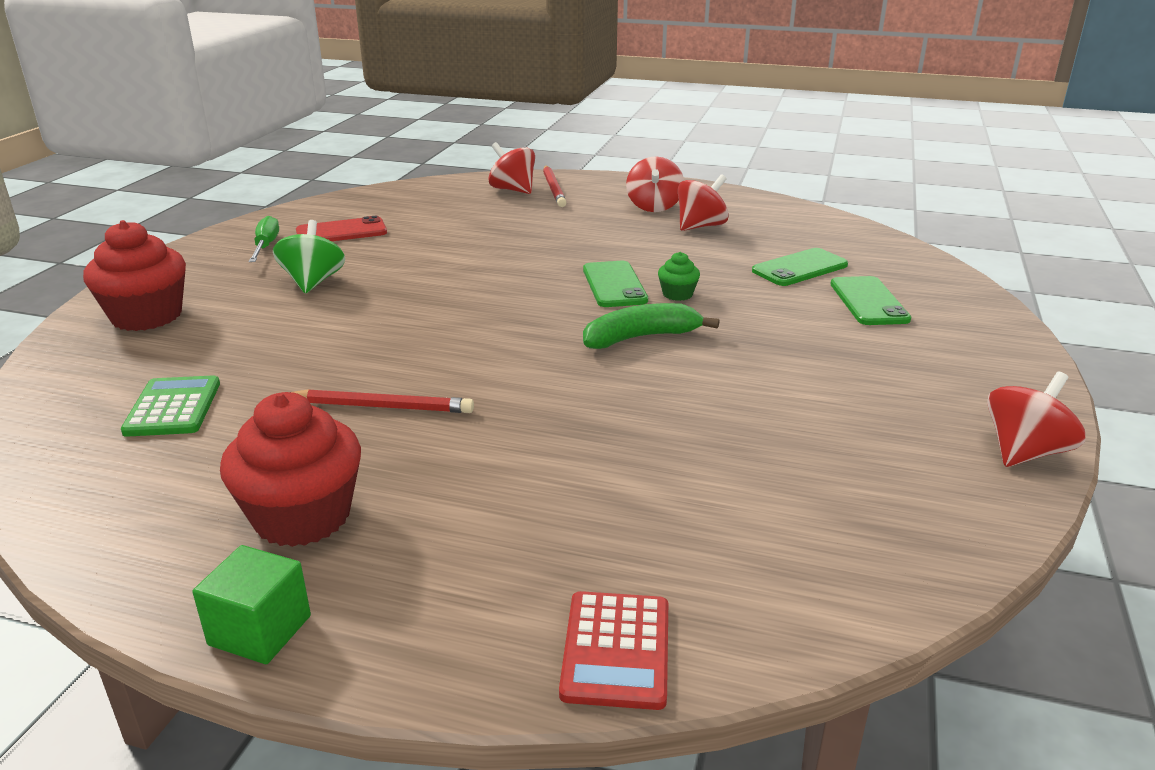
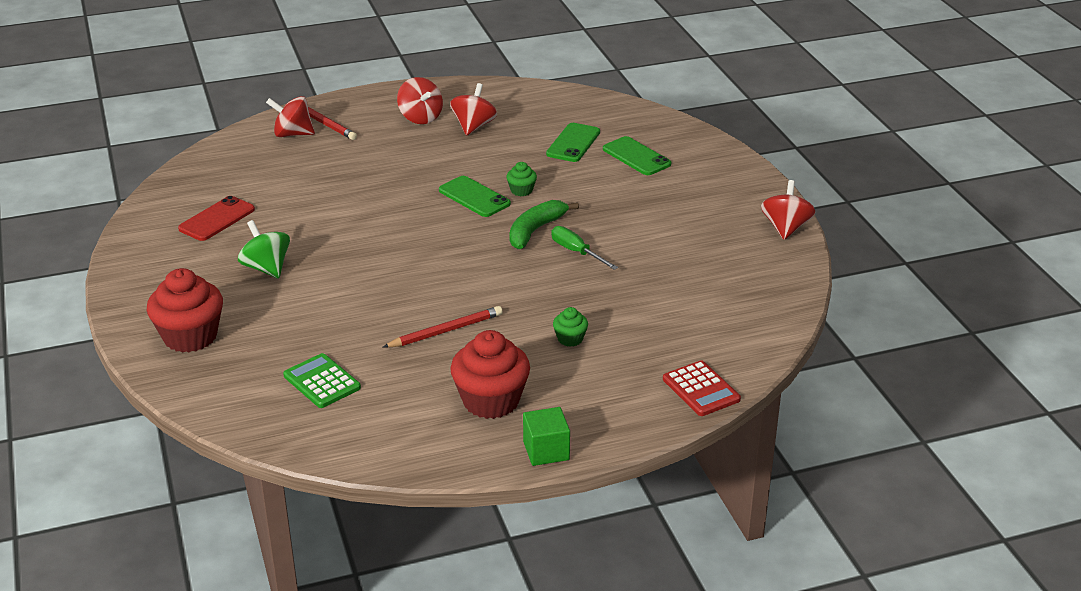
camera: 35 degrees left, 5 degrees up
(266, 246) = (177, 252): green screwdriver -> green screwdriver (576, 252)
(515, 479) = (570, 339): none -> green cupcake

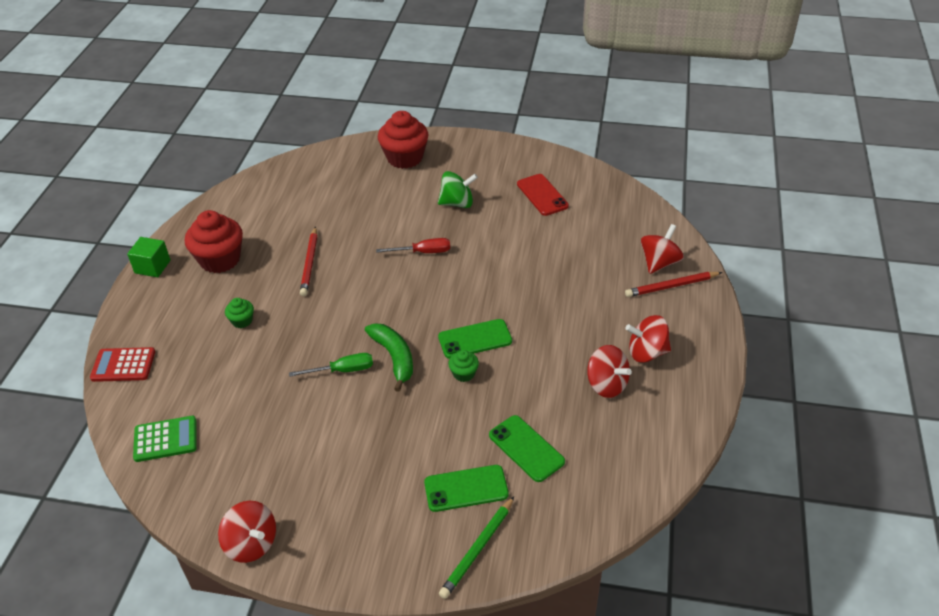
camera: 120 degrees right, 10 degrees up
(322, 382) = (310, 197): green calculator -> green calculator (165, 439)
(370, 263) = (423, 252): none -> red screwdriver
(681, 138) = (477, 549): none -> green pencil

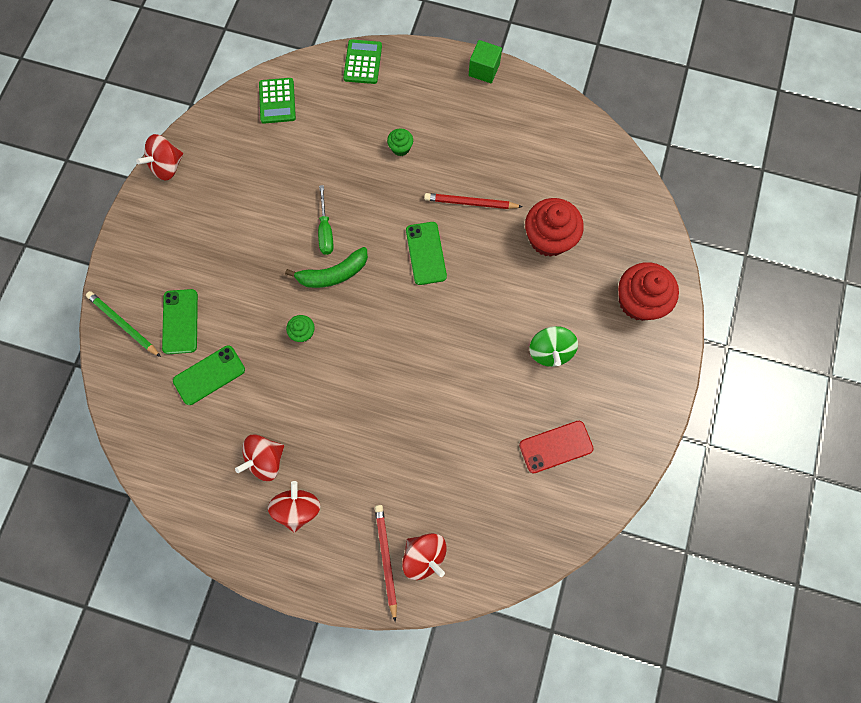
camera: 95 degrees right, 30 degrees up
(123, 365) = (362, 62): red calculator -> green calculator
(220, 259) = (486, 125): red cupcake -> red cupcake (549, 238)
(423, 252) = (473, 309): red screwdriver -> none
(475, 339) = (344, 347): green phone -> green phone (426, 253)

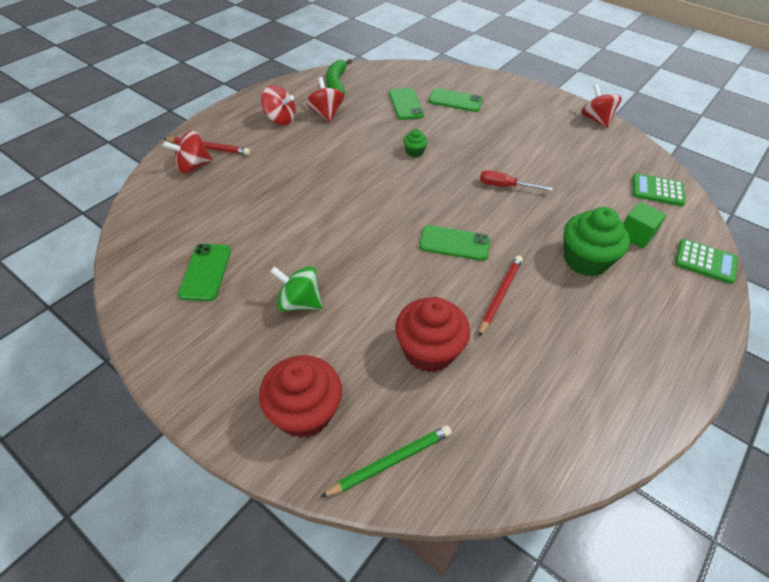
camera: 110 degrees right, 25 degrees down
(123, 324) = (465, 79): green pencil -> green pencil (390, 461)
(325, 231) = (505, 186): green screwdriver -> red screwdriver
(333, 274) = (459, 180): green banana -> green banana (336, 83)
(400, 148) = (585, 260): green cupcake -> green cupcake, size x2.11
(484, 70) = (690, 371): green cube -> green cube (636, 235)
(556, 447) = (205, 272): red phone -> green phone

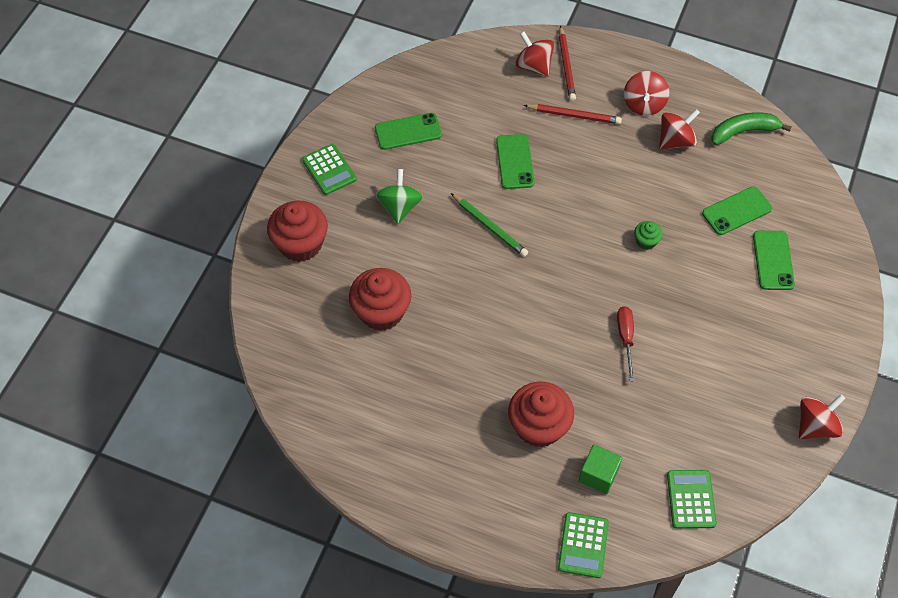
camera: 75 degrees right, 10 degrees up
(211, 356) = (329, 170): none -> green calculator
(390, 461) = (278, 308): green pencil -> green pencil (489, 227)
(454, 243) = (516, 307): green phone -> green phone (515, 162)
(500, 295) = (462, 356): red pencil -> red pencil (574, 115)
(585, 260) = (538, 426): green cupcake -> red cupcake

